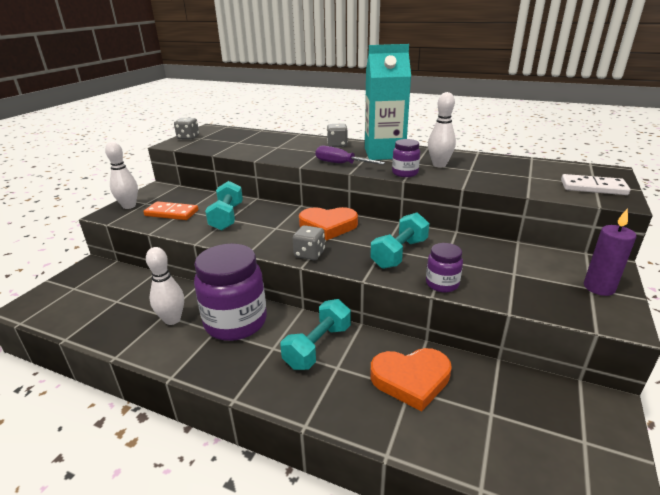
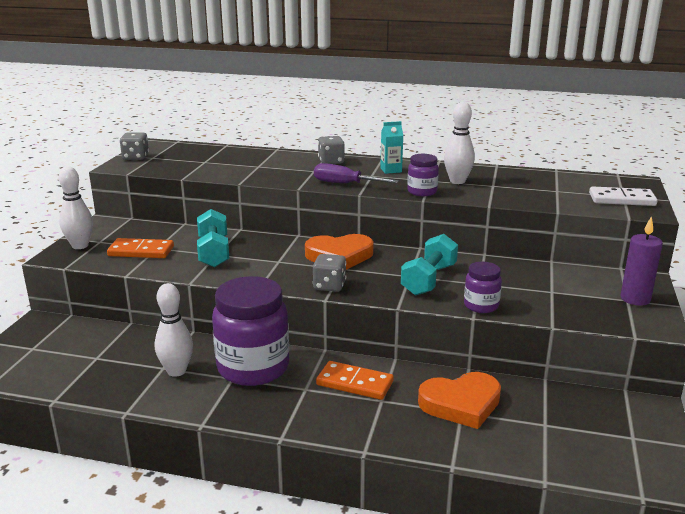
camera: 10 degrees left, 5 degrees down
(318, 346) = (355, 383): turquoise dumbbell -> orange domino
(384, 153) = (391, 170): turquoise carton -> turquoise carton, size x0.42

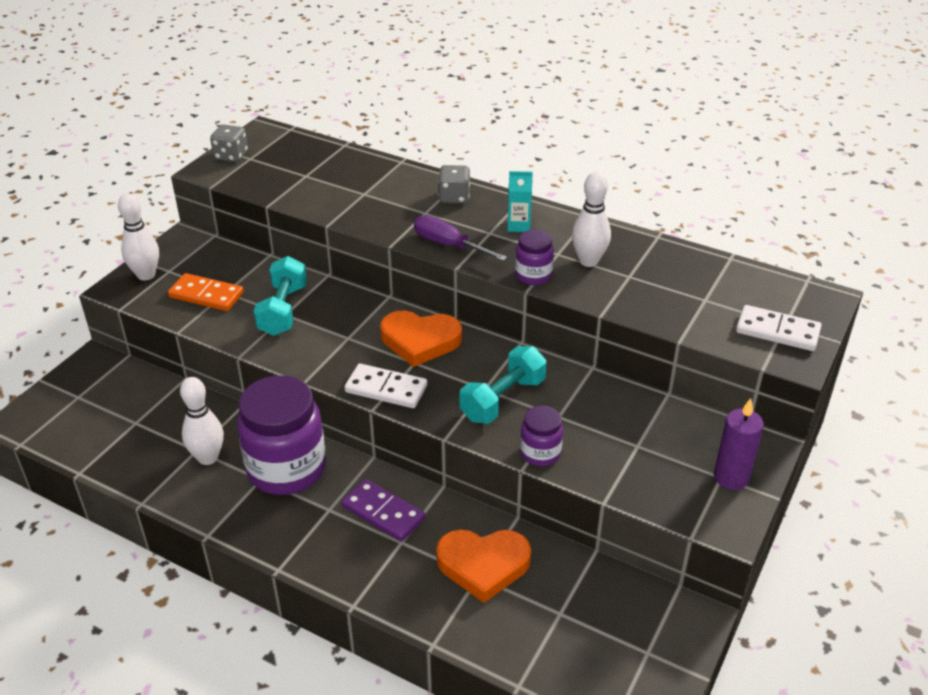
camera: 15 degrees right, 15 degrees up
(329, 286) = (386, 389): grey dice -> white domino
(355, 383) = (383, 512): orange domino -> purple domino

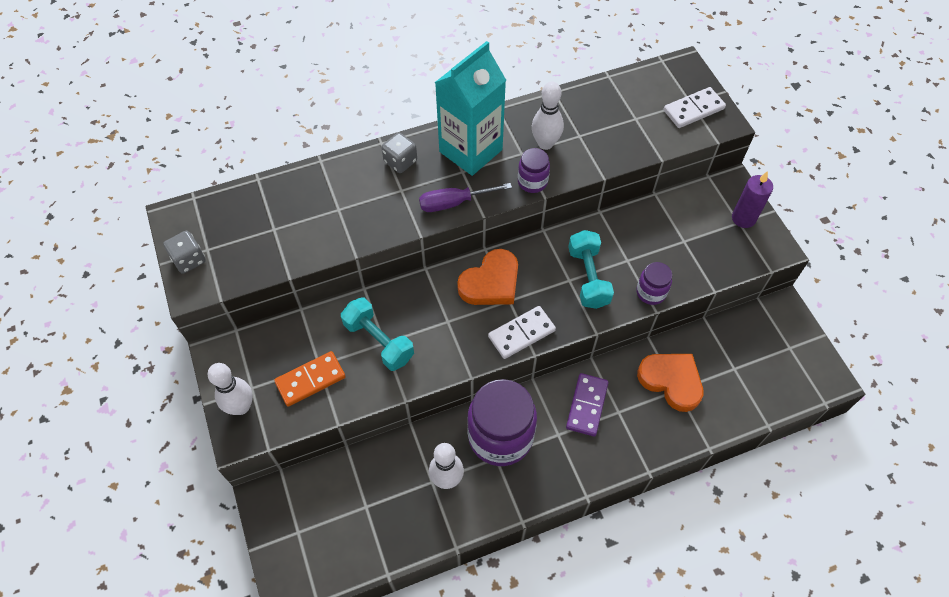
camera: 50 degrees left, 20 degrees up
(383, 512) = (586, 405): purple domino -> purple domino turned 60 degrees counterclockwise
(483, 565) = (671, 381): orange heart -> orange heart turned 90 degrees counterclockwise
(518, 225) = (470, 151): turquoise carton -> turquoise carton, size x2.38

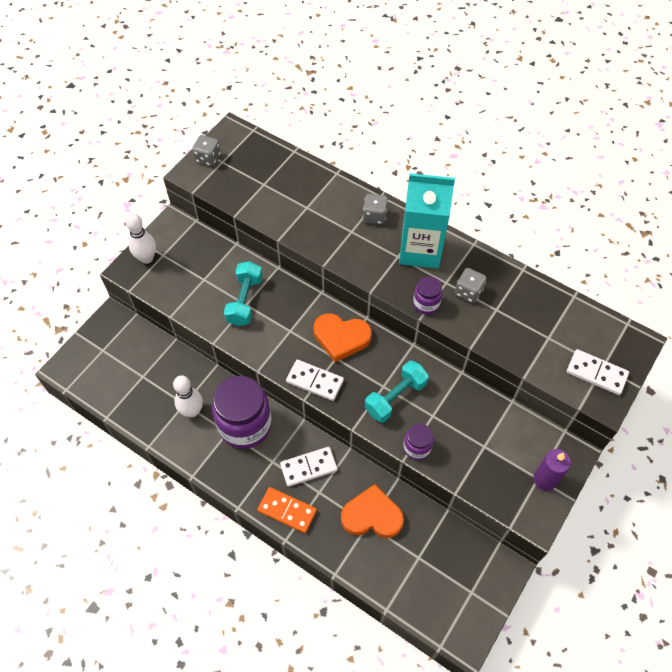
camera: 55 degrees right, 0 degrees up
(310, 380) = (190, 282): orange domino -> orange domino (287, 511)
(454, 203) = (367, 268): purple screwdriver -> none
(545, 143) = (468, 292): white bowling pin -> grey dice
(586, 405) = (308, 467): purple domino -> white domino
(671, 381) = (372, 516): orange heart -> orange heart turned 90 degrees counterclockwise

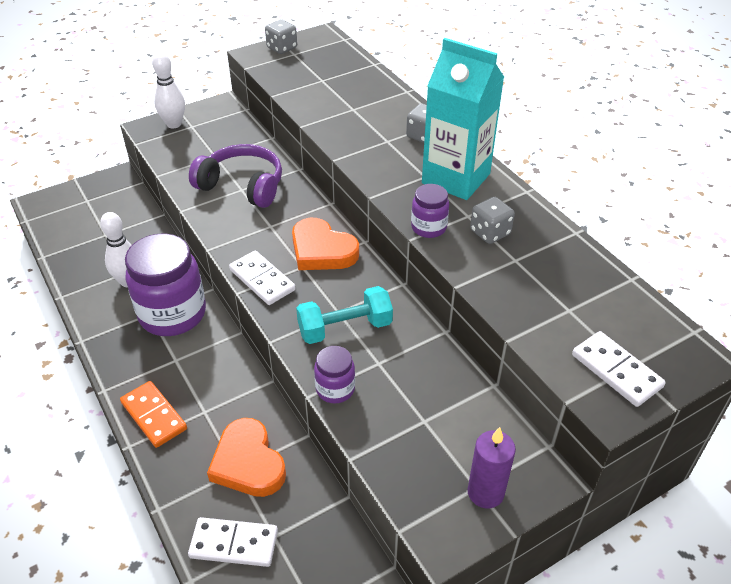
camera: 25 degrees right, 15 degrees down
(245, 301) = (242, 186): turquoise dumbbell -> purple headphones
(308, 467) = (211, 381): white domino -> white domino (234, 544)
(372, 516) = (248, 463): orange heart -> orange heart turned 150 degrees counterclockwise

